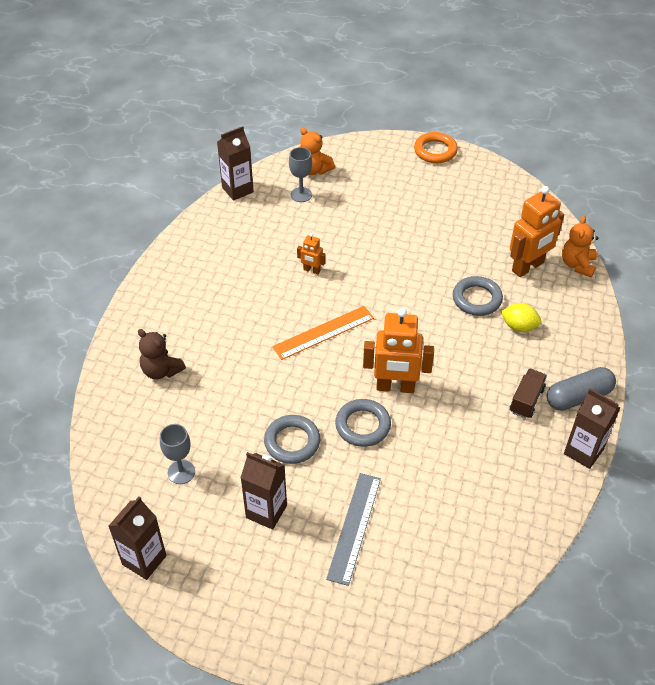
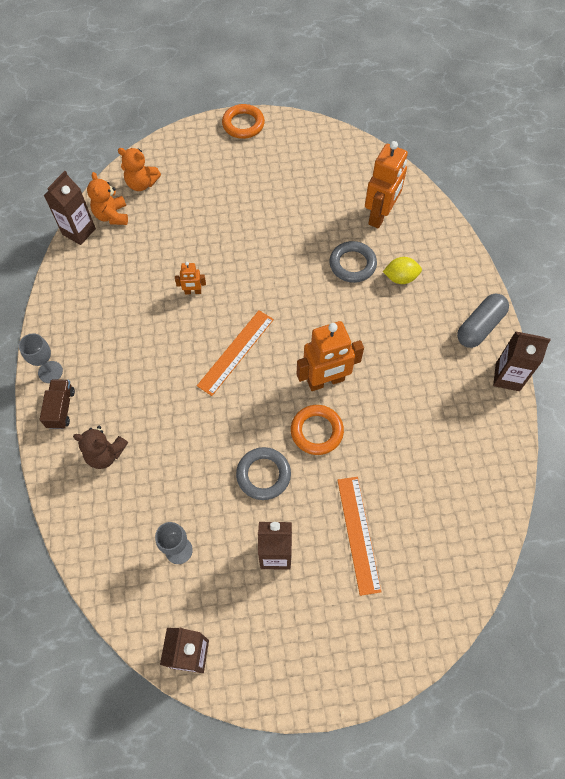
camera: 25 degrees left, 15 degrees up
(301, 195) = (143, 215): grey goblet -> grey goblet (50, 372)
(354, 527) = (358, 534): grey ruler -> orange ruler
(363, 425) = (317, 431): grey ring -> orange ring
(526, 400) = (440, 347): brown truck -> brown truck (61, 408)
(577, 264) = (419, 197): orange teddy bear -> orange teddy bear (112, 216)

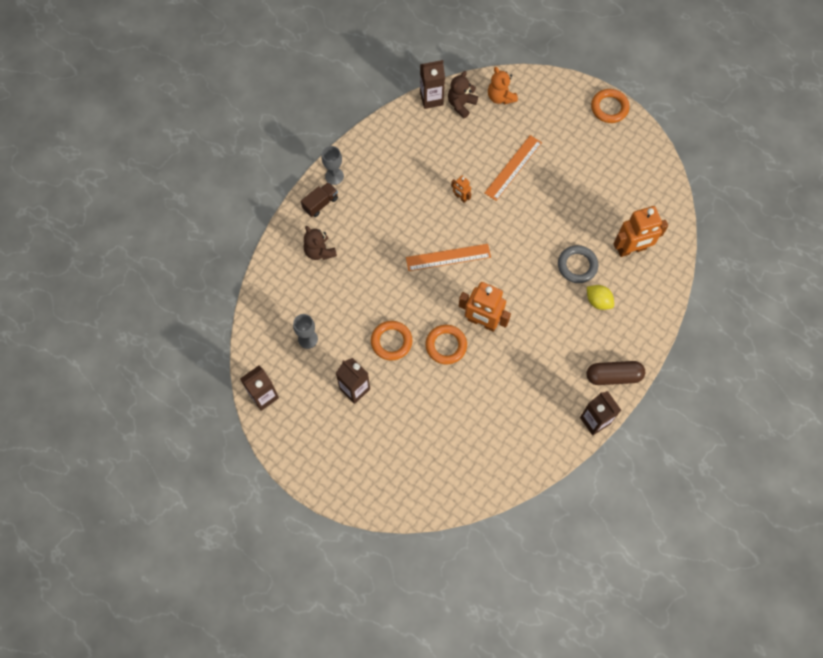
camera: 45 degrees right, 5 degrees up
(112, 216) = (461, 104): orange teddy bear -> brown teddy bear
(263, 475) = (391, 341): grey ring -> orange ring
(358, 534) = (409, 421): orange ruler -> orange ruler (513, 167)
(479, 327) = (613, 376): grey capsule -> brown capsule

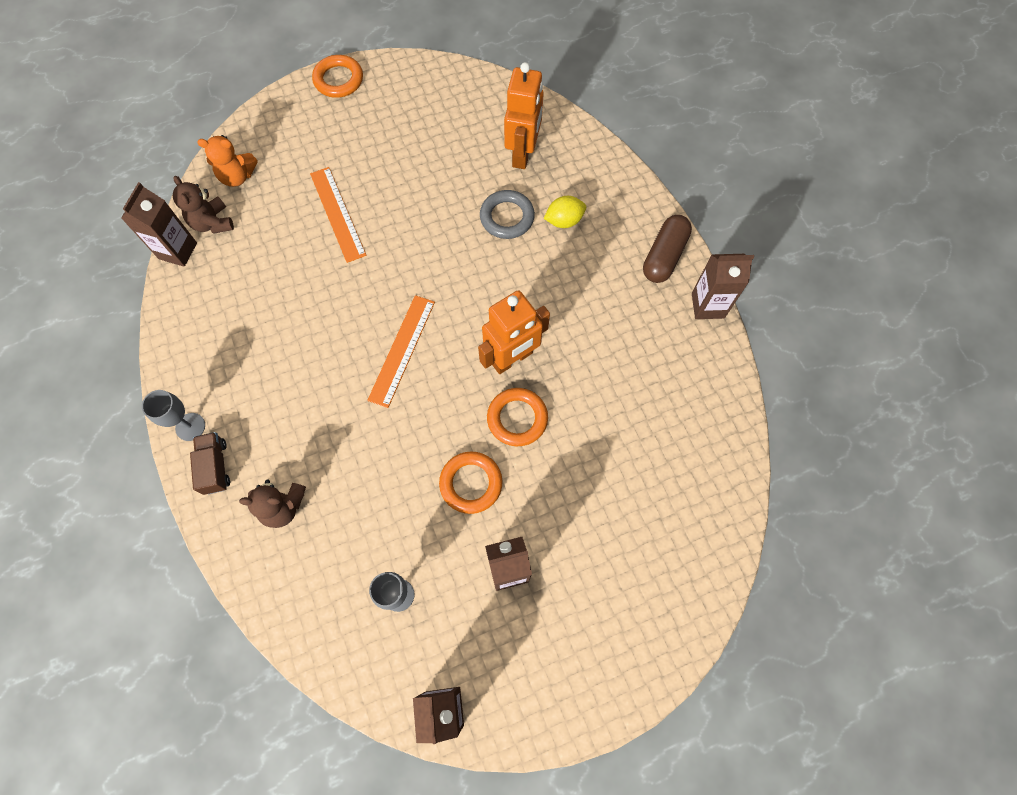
camera: 60 degrees left, 0 degrees up
(460, 197) = (333, 291): orange robot -> none

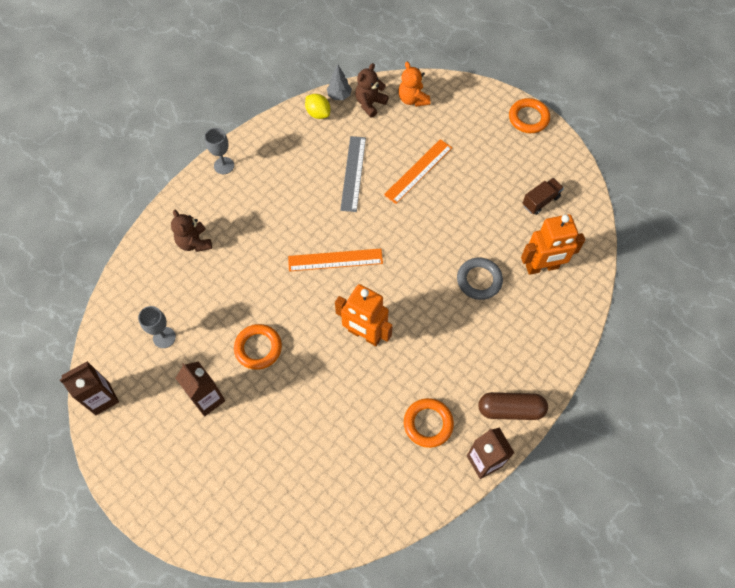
camera: 65 degrees right, 5 degrees down
(178, 251) = (339, 96): brown carton -> grey tree
(215, 467) = (204, 192): brown truck -> brown truck (540, 201)
(297, 282) = (353, 173): none -> grey ruler
(517, 418) = (320, 358): orange ring -> orange ring (428, 424)
(564, 221) = (499, 322): yellow lemon -> yellow lemon (318, 113)

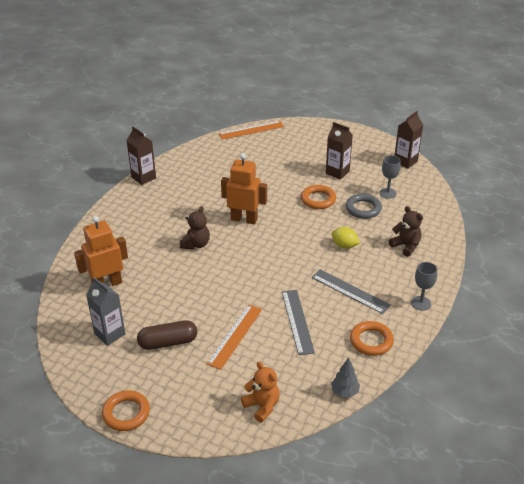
camera: 165 degrees right, 25 degrees down
(286, 196) = (350, 291): none -> grey ruler
(318, 113) = (358, 368): yellow lemon -> yellow lemon (344, 245)
(335, 260) = (285, 256): orange ruler -> orange ruler (251, 130)
(370, 103) = (307, 391): brown teddy bear -> brown teddy bear (196, 244)
(428, 424) = (184, 186): orange ring -> orange ring (371, 341)
(479, 280) = (161, 266): grey ring -> grey ring (363, 209)
(510, 409) = (128, 202): brown capsule -> brown capsule (168, 342)
(540, 201) = (110, 334): brown truck -> grey carton

